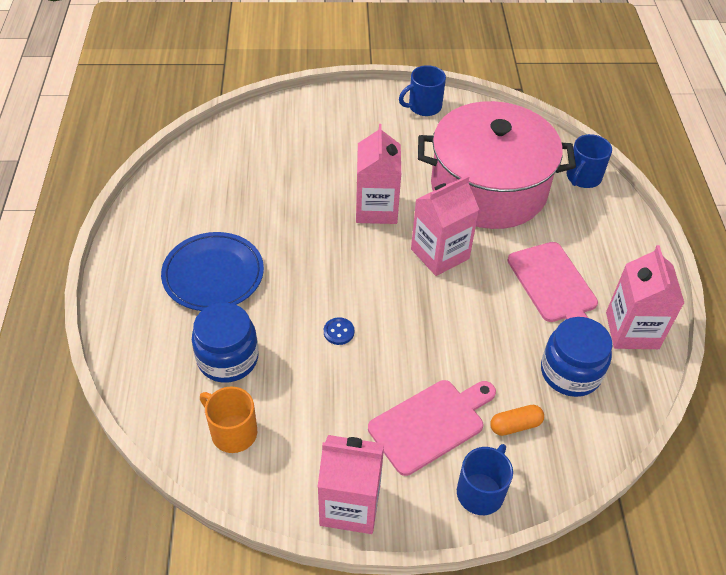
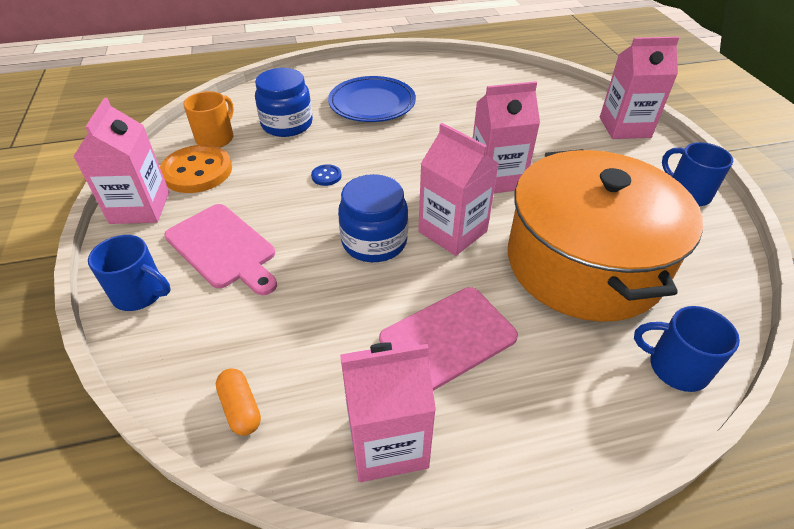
camera: 80 degrees right, 5 degrees down
(296, 450) = (197, 171): none -> orange button
(326, 106) = (624, 127): none -> pink carton
(488, 188) = (584, 263): pink pot -> orange pot
(515, 425) = (221, 316): orange capsule -> orange capsule (241, 408)
(570, 372) = (301, 366): blue jar -> blue jar (374, 241)

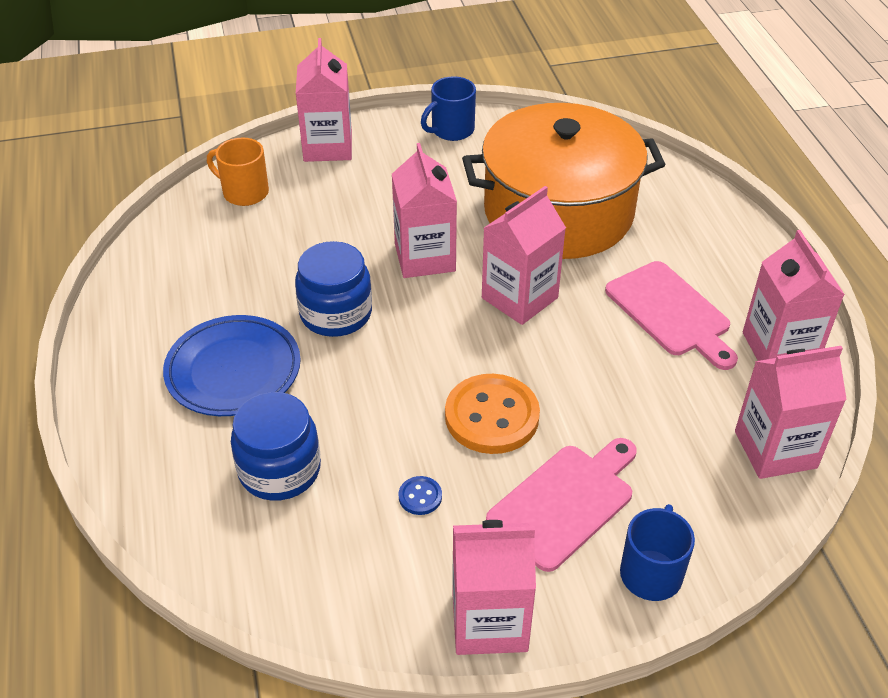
camera: 90 degrees left, 0 degrees up
(197, 171) = (401, 567): orange button -> orange button (492, 416)
(216, 138) = (310, 560): orange mug -> orange mug (244, 192)
(241, 408) = (775, 449): orange capsule -> pink carton
(326, 176) = (417, 412): blue button -> blue button (420, 497)
(374, 241) = (541, 361): blue jar -> blue jar (336, 314)
(675, 367) = (669, 183): blue mug -> none

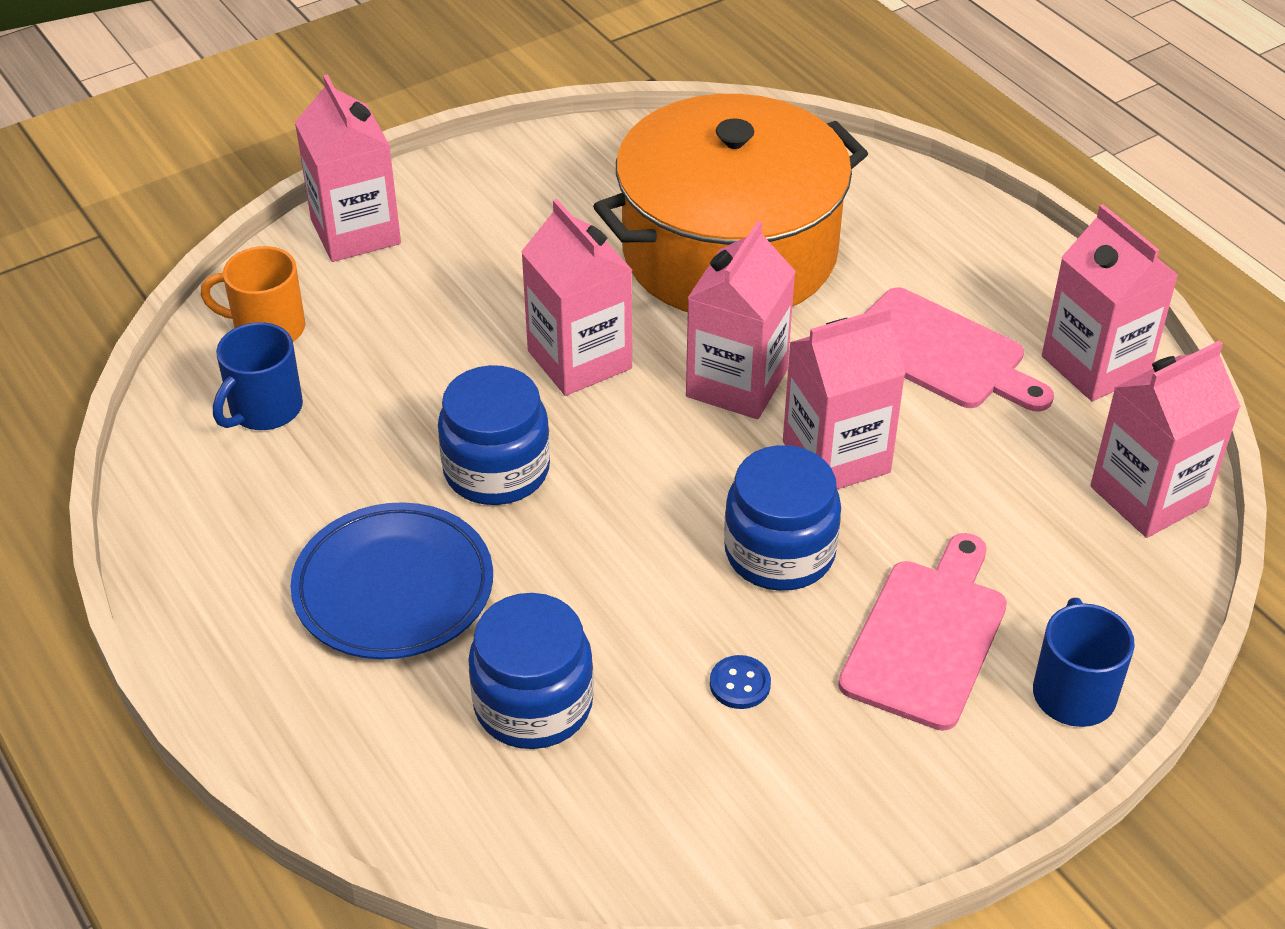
camera: 20 degrees left, 0 degrees up
(451, 130) = (523, 167): blue mug -> blue mug (264, 409)
(489, 621) = (907, 813): pink carton -> pink carton (836, 457)
(492, 416) = (779, 552): orange button -> blue jar

